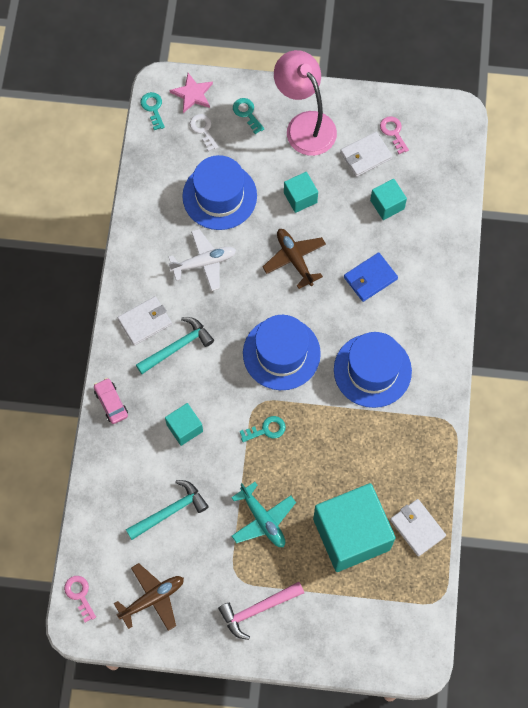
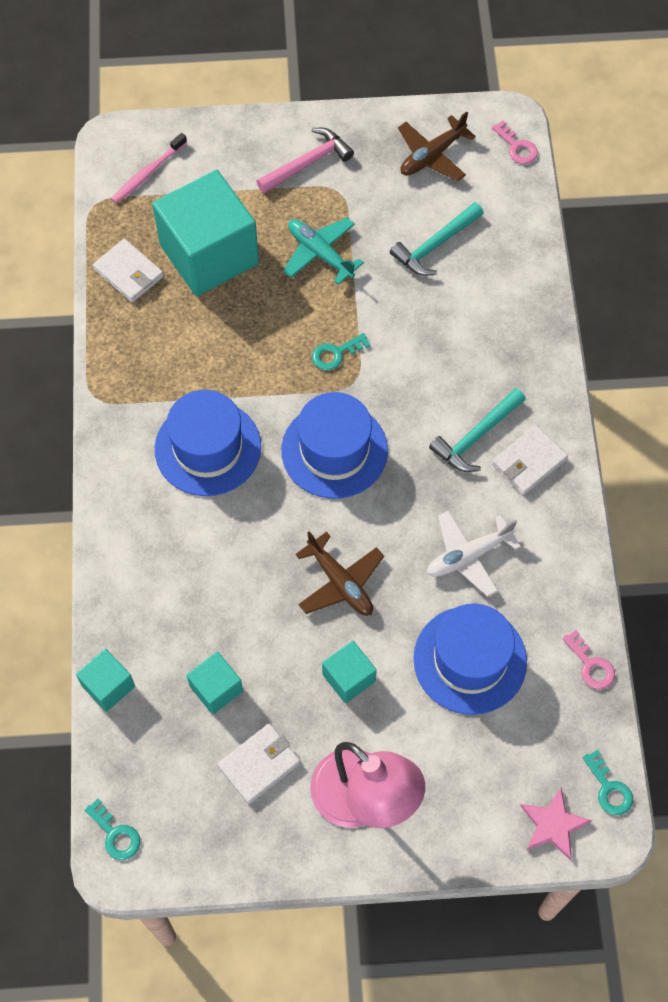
camera: 170 degrees right, 5 degrees down
(111, 403) = (543, 354): pink car -> none
(184, 428) = (441, 339): turquoise cube -> turquoise cube (108, 686)
(203, 130) = (521, 764): white key -> none
(247, 113) = (459, 805): turquoise key -> turquoise key (115, 834)
(370, 278) = (227, 573): blue wallet -> none
(393, 132) = (220, 812): pink key -> pink key (591, 665)
(393, 622) = (148, 173): none -> pink toothbrush

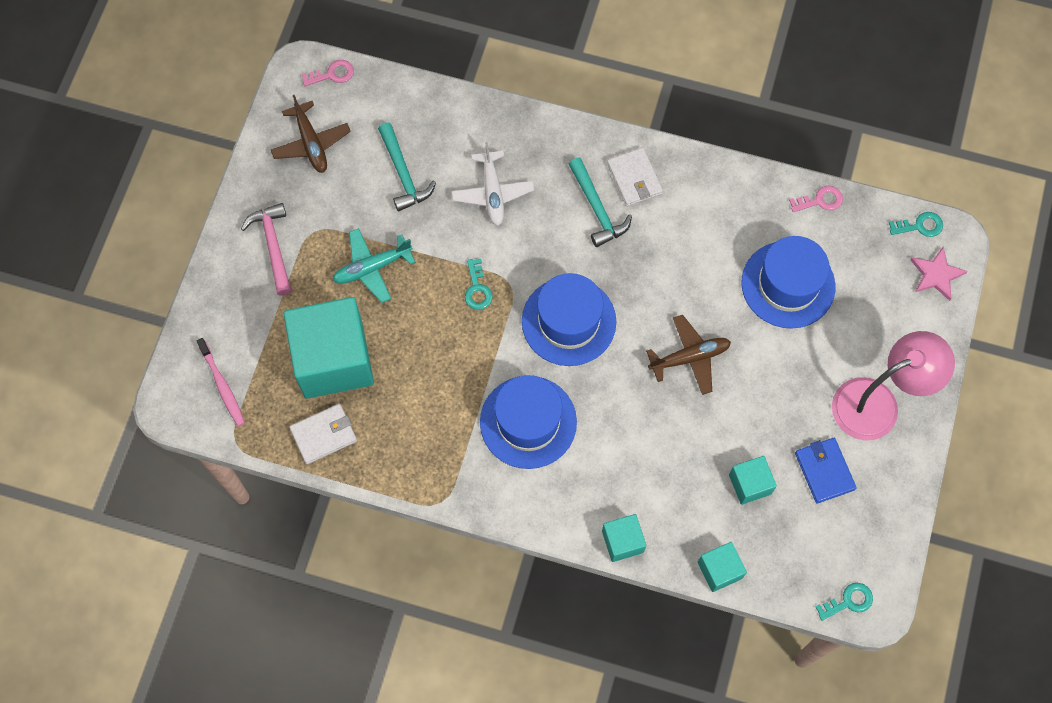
camera: 70 degrees left, 5 degrees up
(259, 764) = (824, 471): white wallet -> blue wallet
(349, 678) = (773, 379): turquoise cube -> turquoise cube (622, 541)
(468, 556) = (700, 253): white plane -> white plane (492, 193)

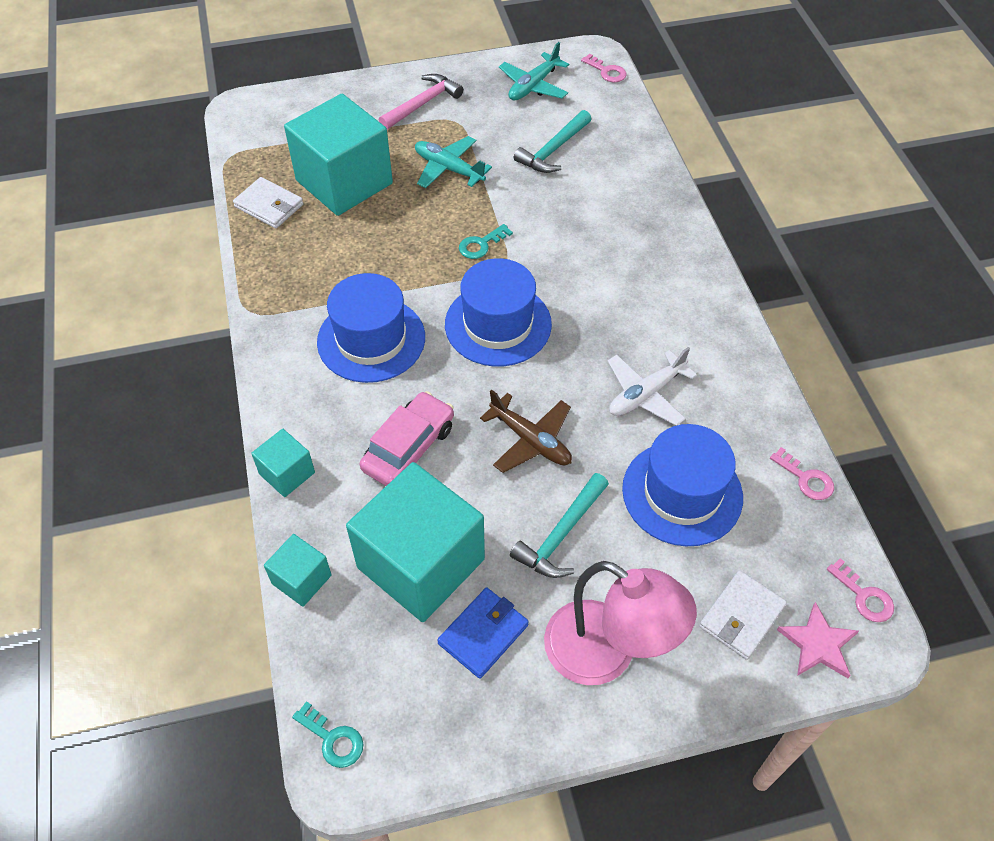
camera: 60 degrees right, 15 degrees down
(222, 386) = (276, 128): pink toothbrush -> none
(311, 143) = (533, 86): brown plane -> turquoise plane
(492, 193) = (585, 214): white plane -> white plane (645, 394)
(597, 209) = (632, 294): turquoise hammer -> turquoise hammer (561, 534)
(634, 178) = (689, 308): white wallet -> white wallet (741, 616)
(648, 444) = (409, 448): none -> pink car
(750, 484) = (421, 563): turquoise cube -> turquoise cube, size x2.16
(920, 226) = (864, 596): turquoise key -> pink key

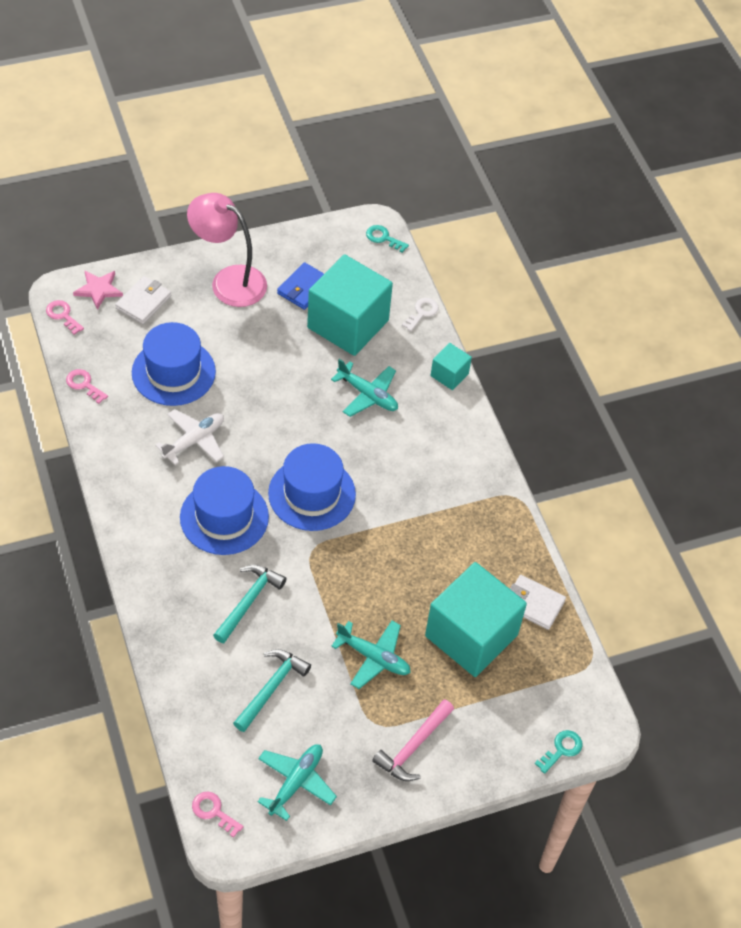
camera: 170 degrees right, 0 degrees up
(301, 579) = (422, 313): turquoise cube -> white key
(371, 339) = (412, 476): blue hat -> blue hat (224, 517)
(409, 448) = (368, 395): pink car -> turquoise plane
(481, 244) = (333, 570): turquoise key -> turquoise key (561, 749)
(531, 440) = (280, 403): brown plane -> none
(561, 534) = (257, 344): turquoise hammer -> turquoise hammer (249, 601)

